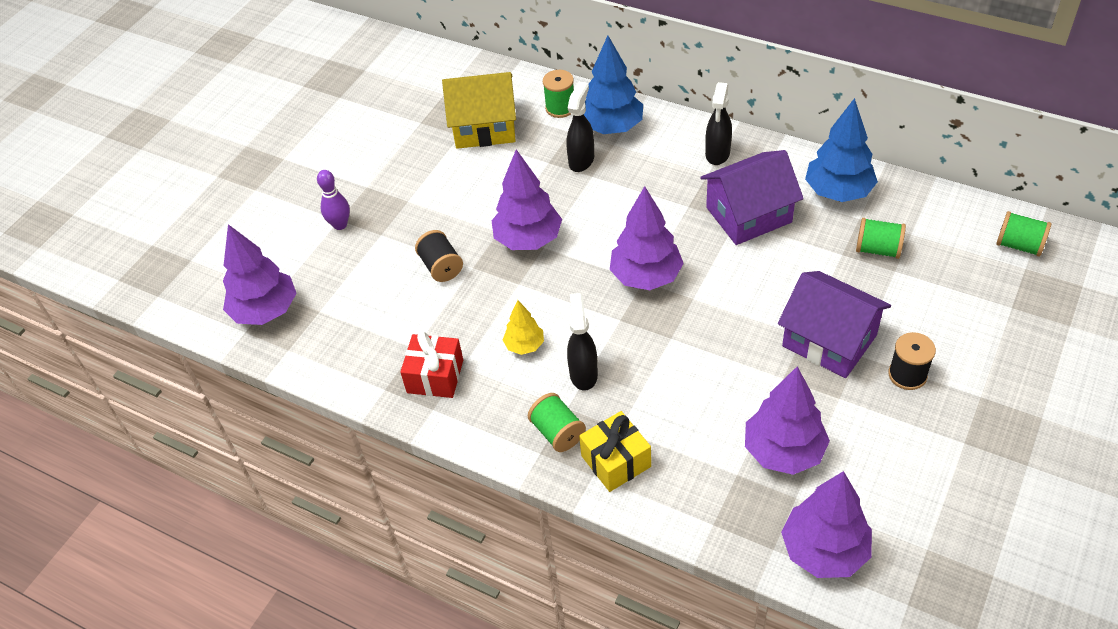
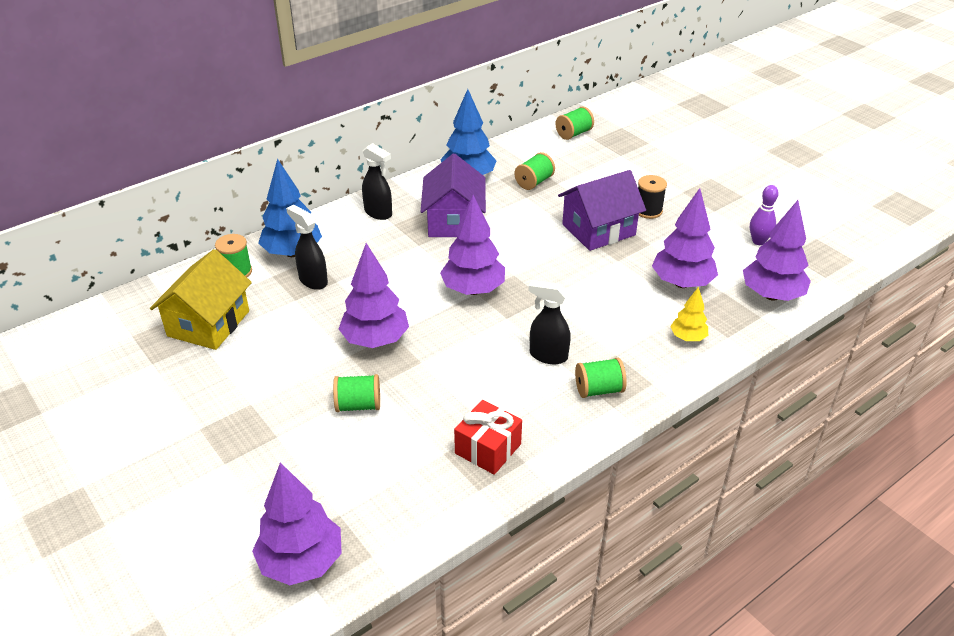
camera: 70 degrees left, 10 degrees down
(340, 225) = (233, 464): purple bowling pin -> purple bowling pin (758, 241)
(441, 267) = (358, 405): black spool -> green spool
(524, 345) = (493, 380): yellow tree -> yellow tree (687, 337)
(616, 461) = (645, 366): yellow gift -> none

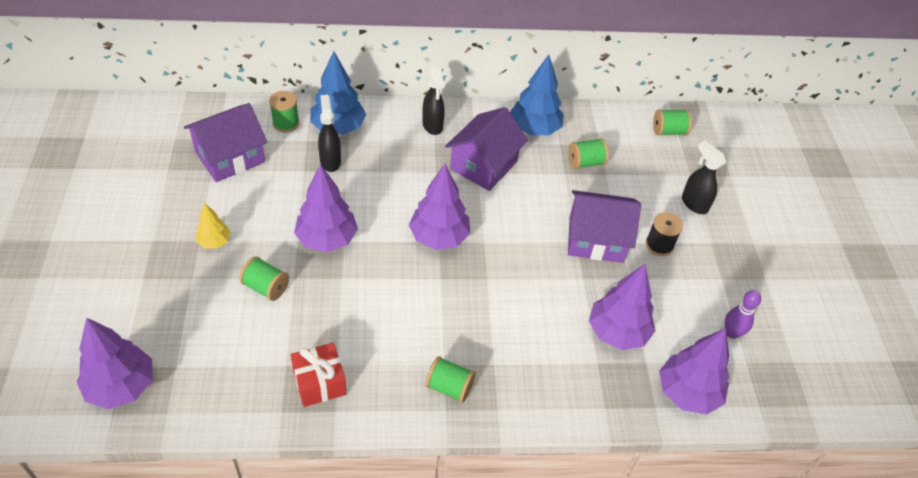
camera: 30 degrees right, 10 degrees up
(208, 323) = (230, 157): yellow house -> purple house
(548, 355) = (439, 331): black spray bottle -> black spray bottle (694, 204)
(687, 337) = (569, 387): yellow tree -> yellow tree (214, 242)

